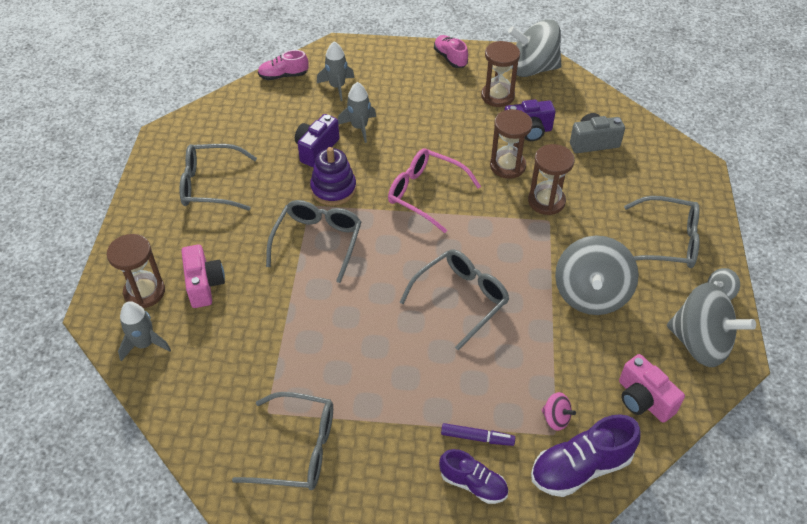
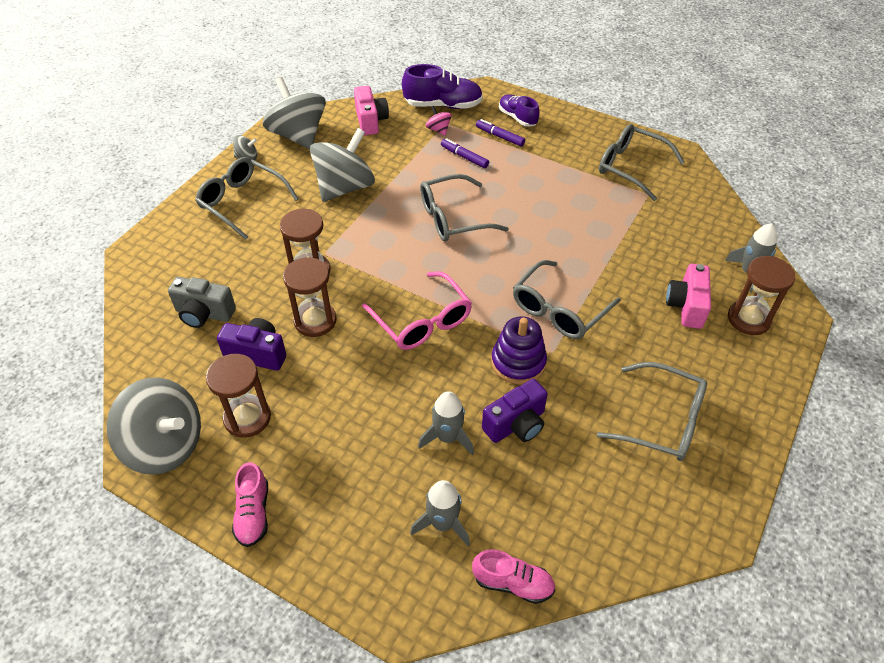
camera: 155 degrees left, 0 degrees up
(499, 386) = (464, 157): none -> purple marker

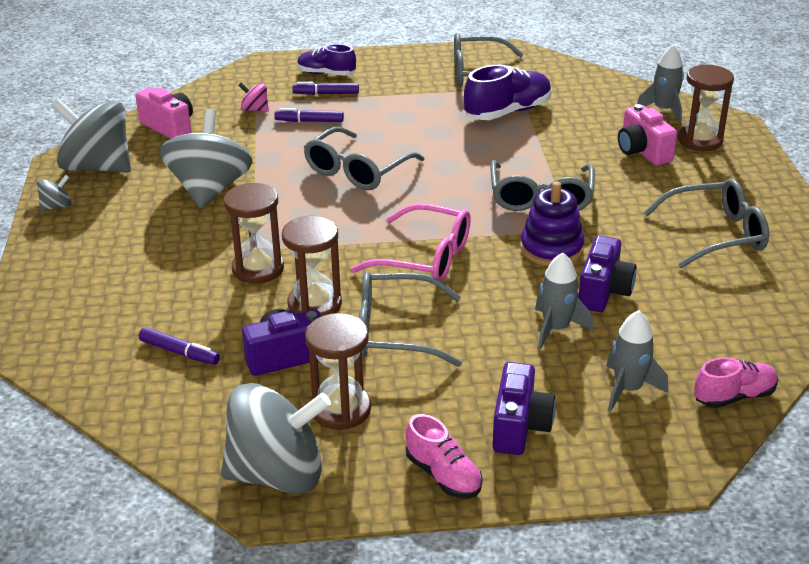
camera: 35 degrees left, 15 degrees down
(204, 314) = (179, 352): grey camera -> purple marker
(242, 202) = (102, 245): grey glasses -> grey glasses (395, 332)
(338, 506) = (519, 427): none -> purple camera
(443, 105) = (235, 89): purple shoe -> purple shoe (508, 112)

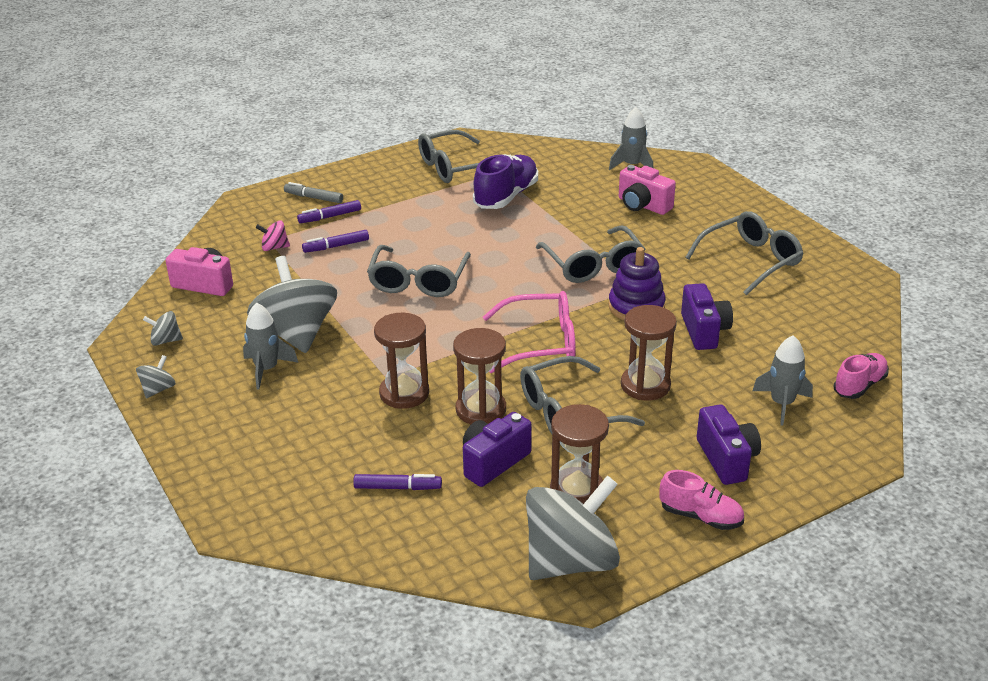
camera: 25 degrees left, 0 degrees up
(97, 167) = (165, 341): grey spinning top -> grey spinning top, size x0.43
(326, 74) = (314, 198): purple shoe -> grey marker
(556, 329) = (692, 372): grey rocket -> grey rocket (267, 369)
(700, 140) = (679, 185): brown hourglass -> brown hourglass (645, 385)

